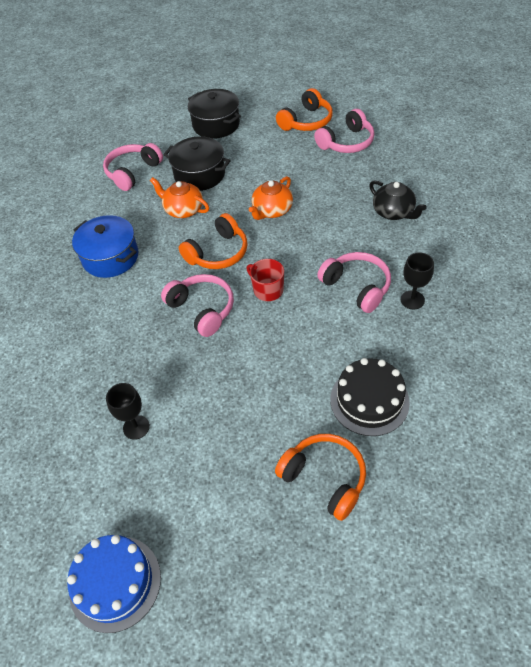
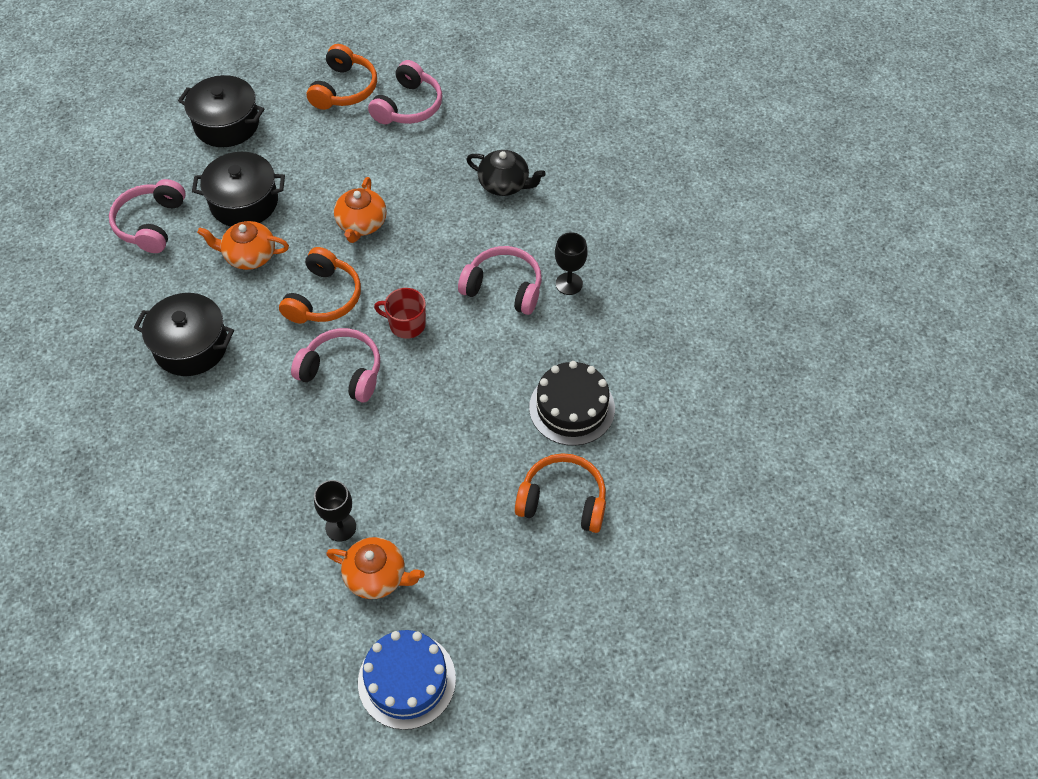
camera: 30 degrees left, 5 degrees up
(110, 257) = (191, 346): blue pot -> black pot
(141, 479) = (377, 576): none -> orange teapot

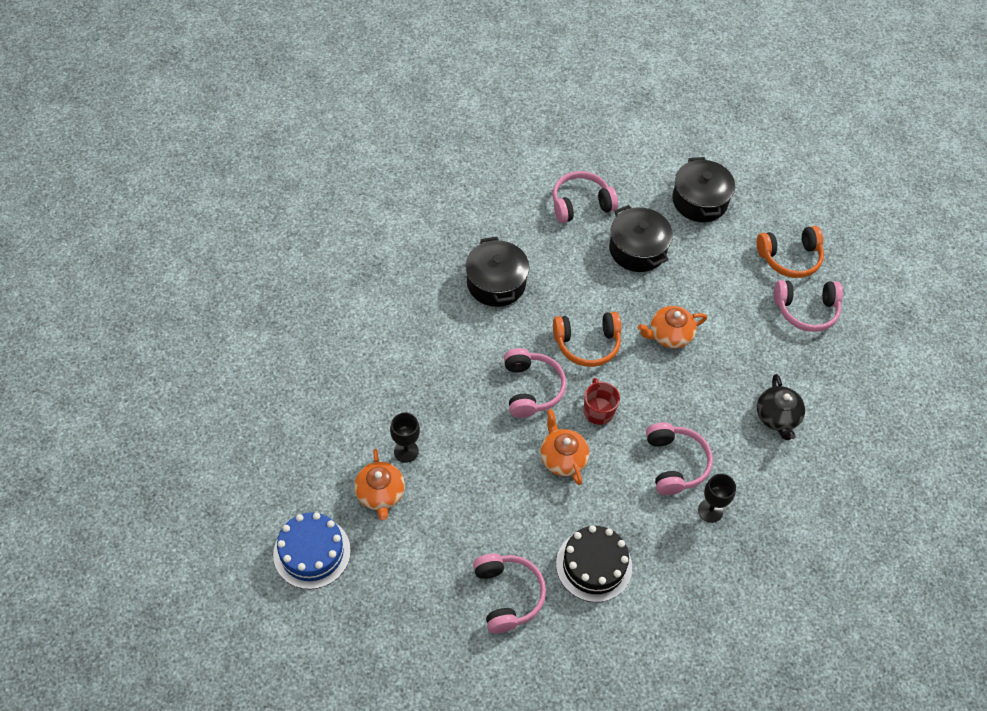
camera: 60 degrees right, 0 degrees up
(249, 256) = (593, 277): orange teapot -> orange teapot (562, 458)
(563, 501) = (507, 595): orange headphones -> pink headphones

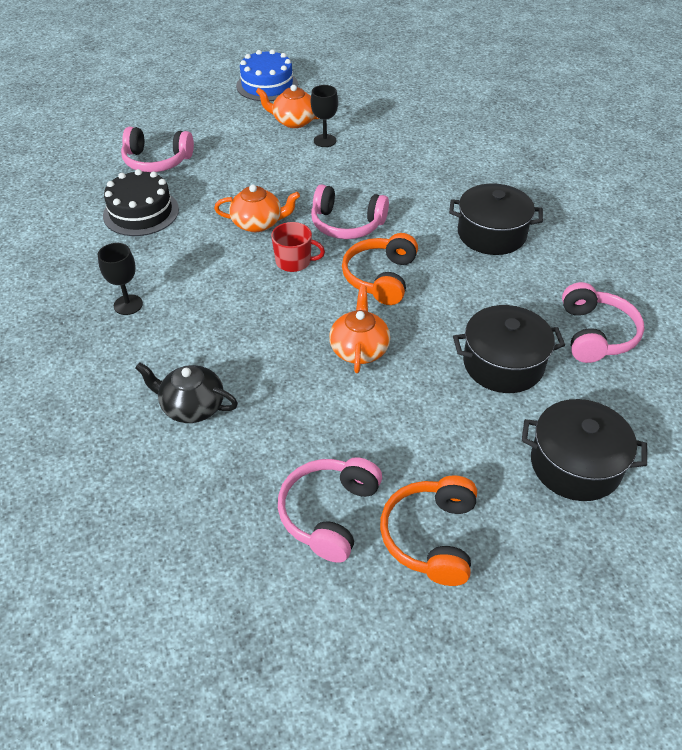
camera: 115 degrees right, 10 degrees down
(675, 463) = (197, 297): pink headphones -> none

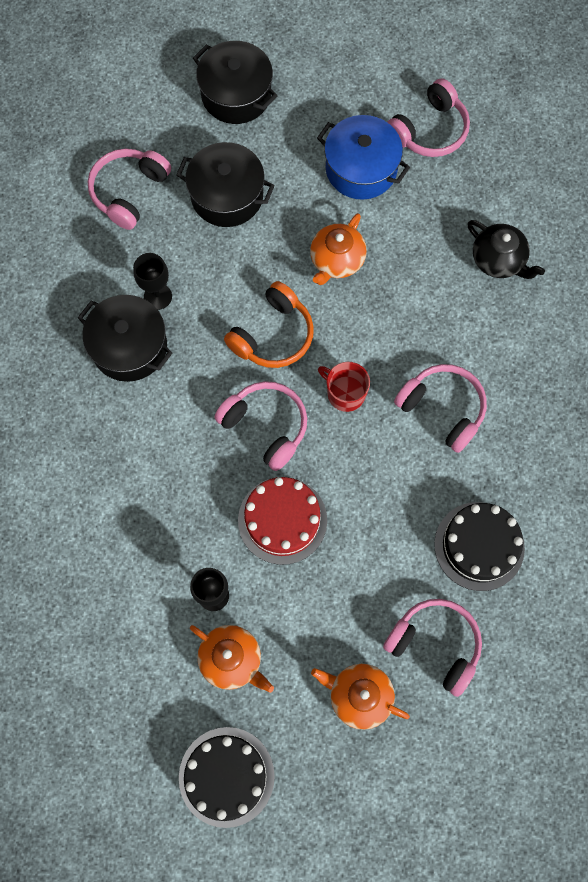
camera: 155 degrees left, 25 degrees up
(128, 305) = (525, 402): black goblet -> black goblet (158, 296)
(203, 277) = (442, 409): none -> pink headphones
(258, 223) = (358, 469): orange teapot -> orange teapot (359, 696)
(267, 85) = (226, 776): blue cake -> black cake
(300, 183) = (282, 520): none -> red cake
(385, 440) = (361, 169): none -> blue pot
(431, 537) = (369, 88): orange headphones -> none

